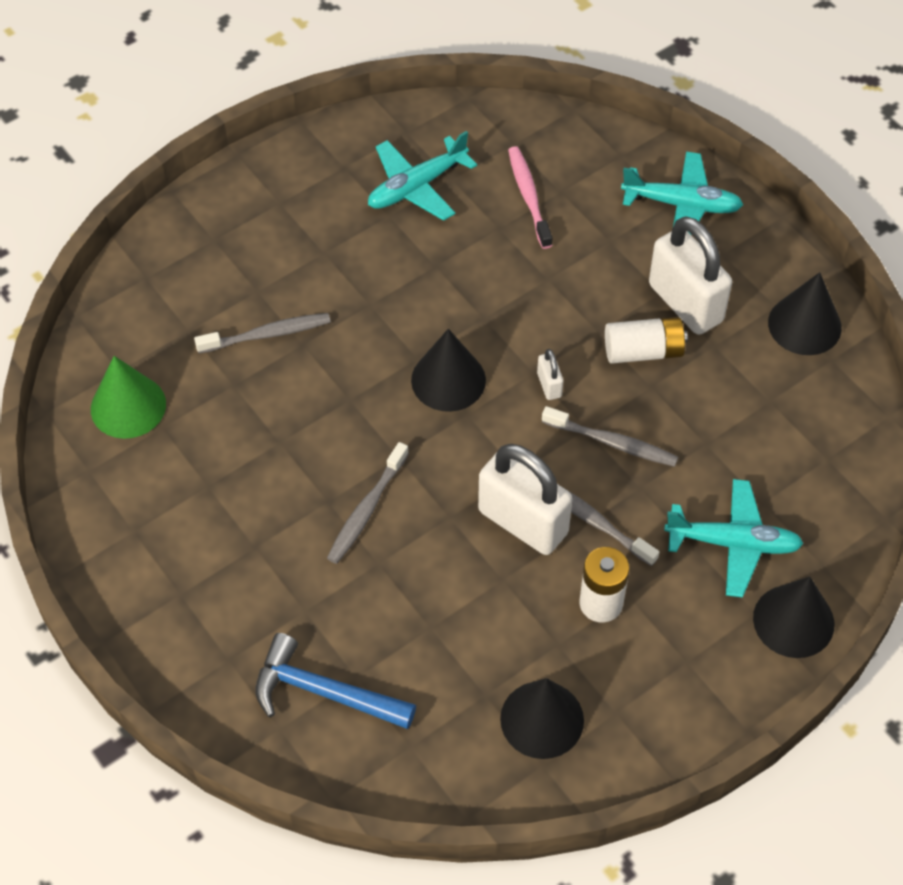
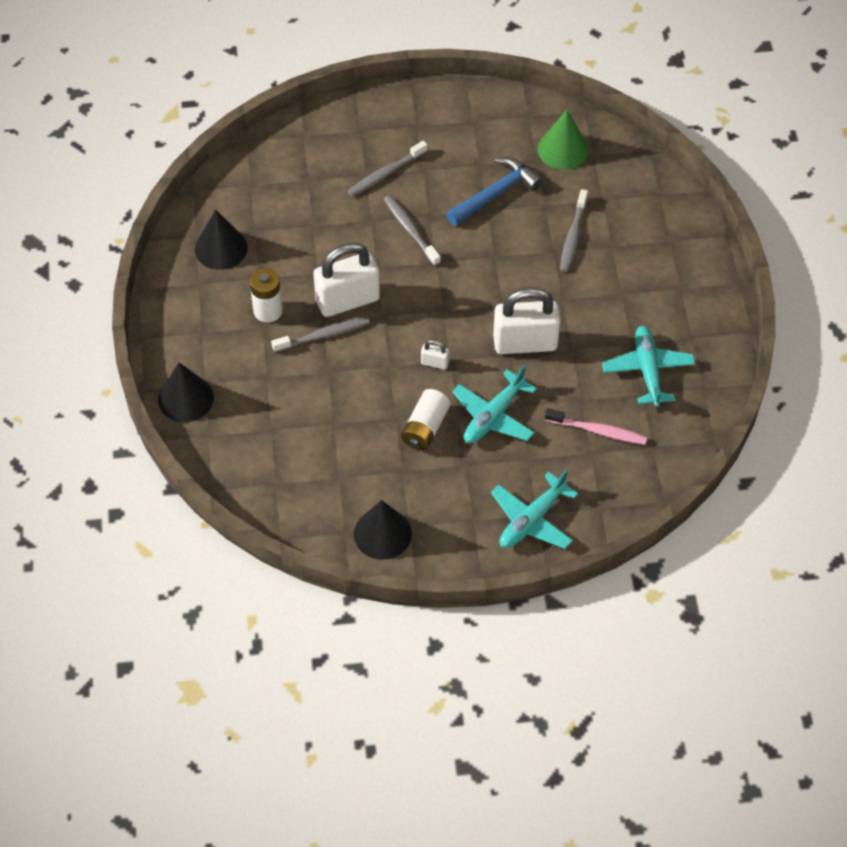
camera: 120 degrees right, 0 degrees up
(324, 692) = (310, 162): blue hammer -> blue hammer (496, 193)
(448, 380) = (475, 312): black cone -> none
(612, 442) = (369, 374): grey toothbrush -> grey toothbrush (385, 173)
(685, 303) = (447, 473): white padlock -> white padlock (525, 343)
(733, 543) = (256, 397): turquoise plane -> turquoise plane (493, 416)

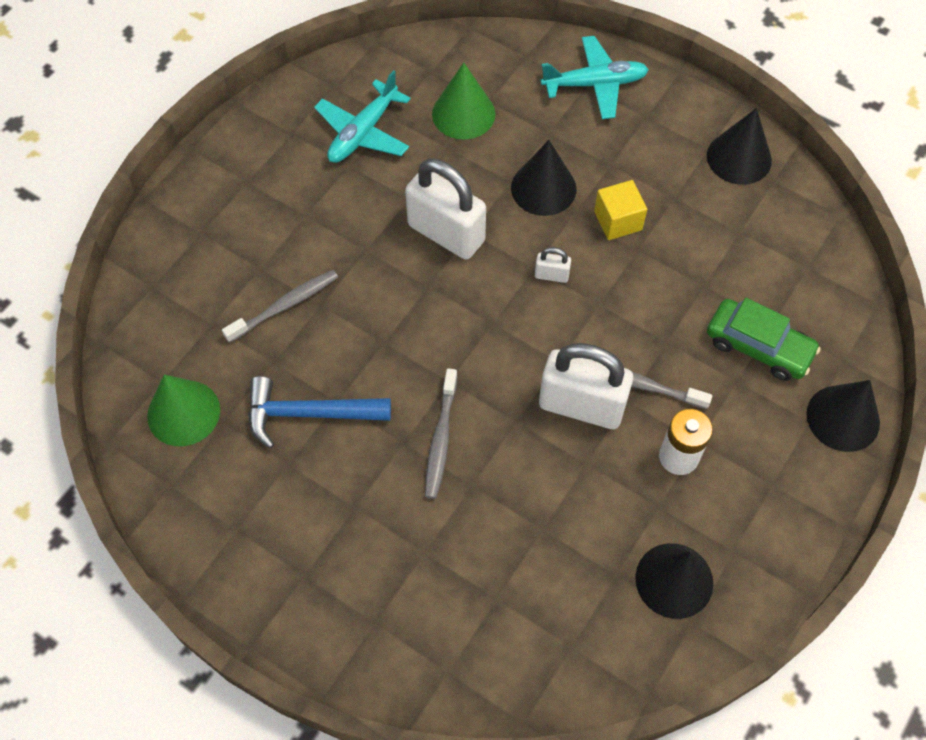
camera: 140 degrees left, 5 degrees up
(269, 407) = (758, 346): none -> green car
(385, 173) = (401, 535): grey toothbrush -> none
(425, 428) = (618, 221): white battery -> yellow cube
(435, 363) = (551, 275): white padlock -> white padlock turned 45 degrees counterclockwise
(493, 416) = (543, 188): turquoise plane -> black cone
(598, 431) = (463, 114): pink toothbrush -> green cone

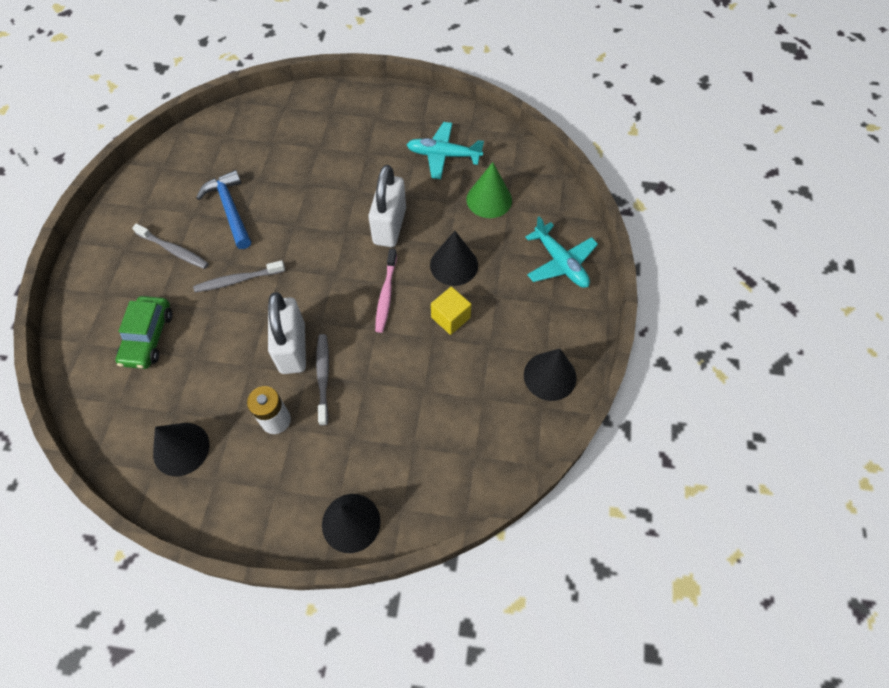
camera: 65 degrees right, 0 degrees up
(183, 413) = (209, 154): green cone -> none
(285, 306) = (298, 169): grey toothbrush -> grey toothbrush (174, 250)
(551, 275) = (386, 295): white padlock -> pink toothbrush
(758, 346) = (388, 443): green car -> green car (148, 337)

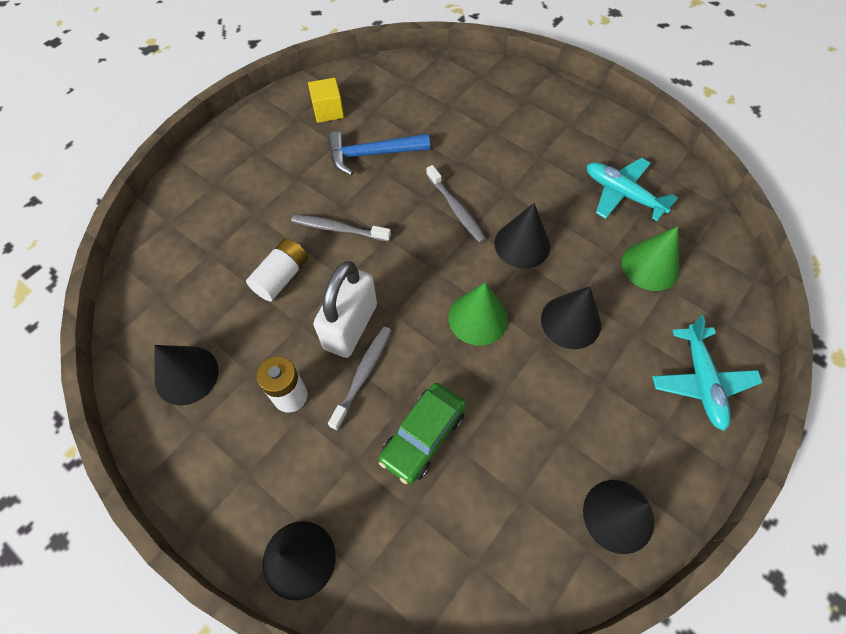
camera: 30 degrees right, 0 degrees up
(148, 337) = (225, 245): green car -> green car (423, 436)
(174, 250) = (298, 171): grey toothbrush -> grey toothbrush (456, 209)
(213, 339) = (281, 277): none -> white battery
(230, 209) = (372, 154): blue hammer -> blue hammer turned 105 degrees counterclockwise
(386, 295) = (478, 318): pink toothbrush -> green cone
(389, 226) = (522, 244): white padlock -> black cone
(450, 317) = (535, 380): yellow cube -> yellow cube (328, 111)

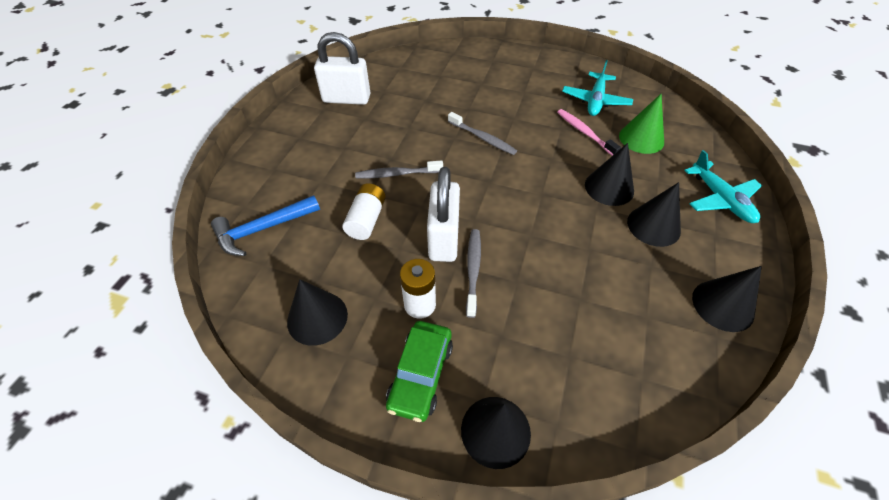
camera: 20 degrees left, 10 degrees down
(328, 111) = (346, 99): yellow cube -> white padlock
(372, 154) = (397, 119): blue hammer -> blue hammer (262, 229)
(423, 436) = (546, 299): green car -> green car (421, 374)
(478, 318) = (540, 204): green cone -> none
(522, 244) = (544, 148): black cone -> black cone (653, 226)
(583, 236) = (584, 132): none -> pink toothbrush
(622, 194) = (595, 101): turquoise plane -> turquoise plane turned 90 degrees counterclockwise

